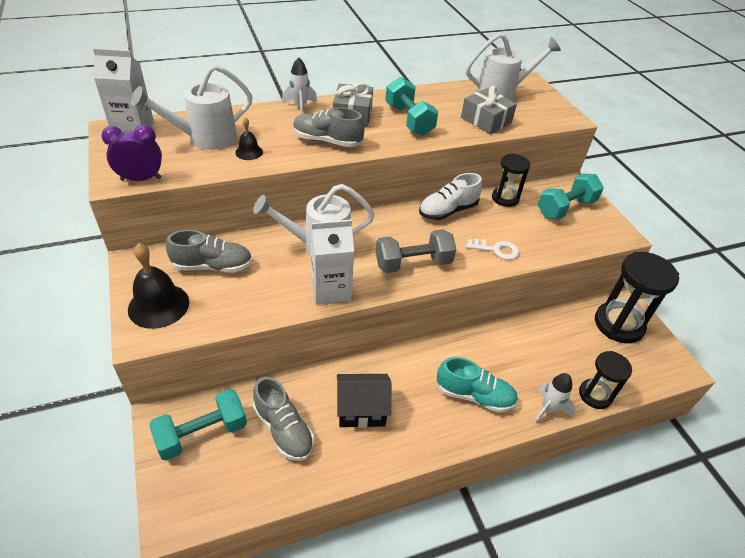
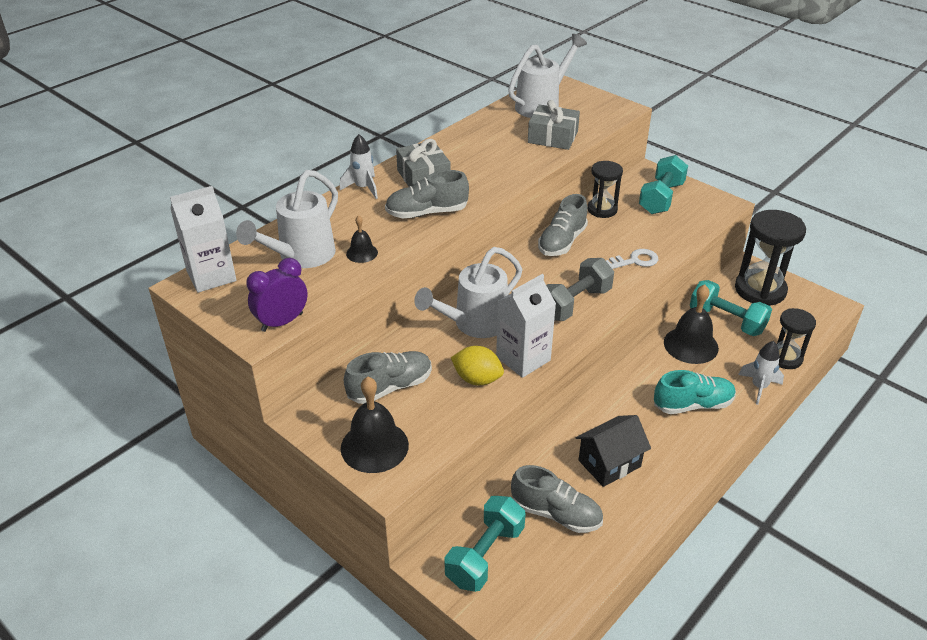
camera: 25 degrees left, 5 degrees down
(280, 289) = (477, 379): none -> yellow lemon
(409, 120) = (483, 163): turquoise dumbbell -> turquoise dumbbell (726, 321)
(448, 211) = (562, 242): white shoe -> grey shoe
(515, 343) = (691, 345): none -> black bell

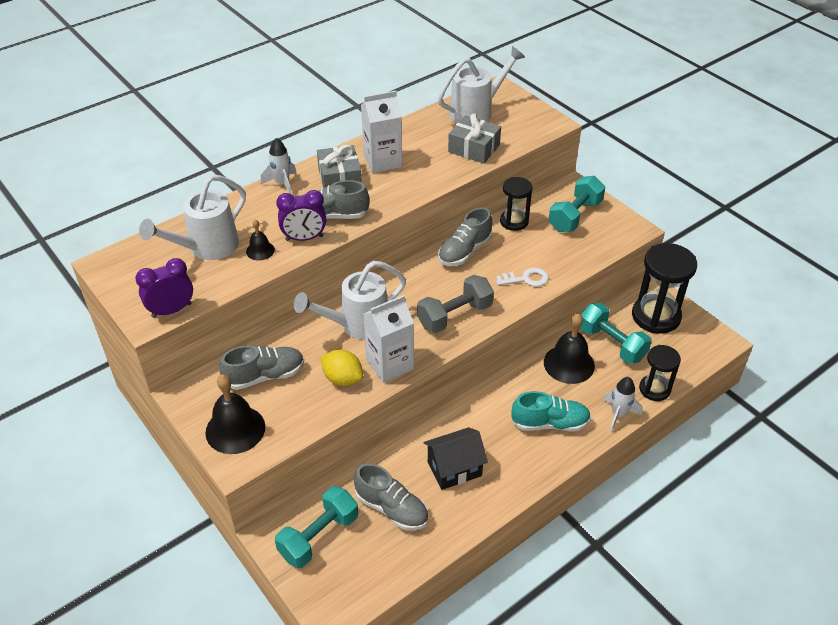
camera: 10 degrees right, 5 degrees up
(211, 276) = (125, 258): white carton -> white carton (382, 161)
(406, 236) = (304, 238): none -> purple clock

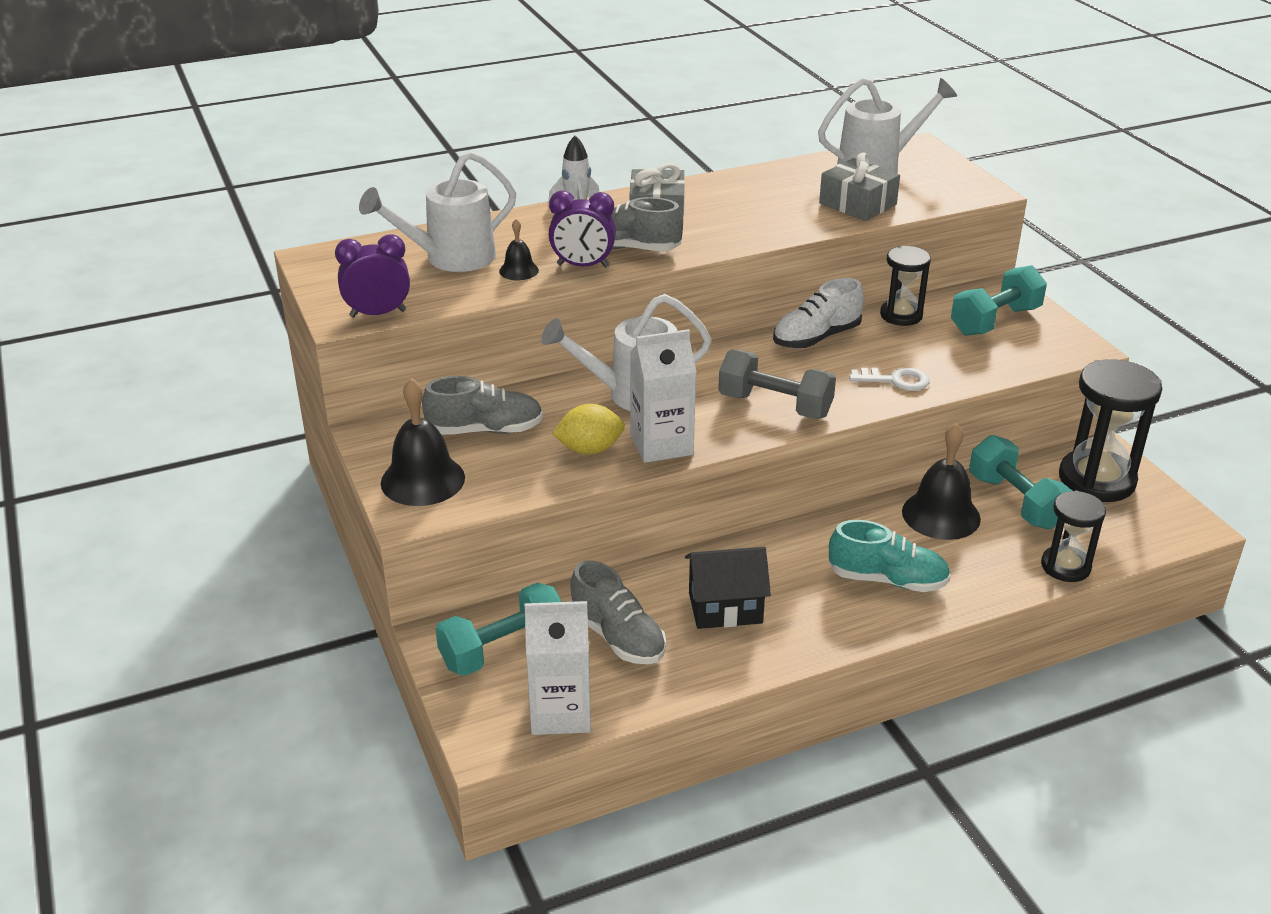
camera: 15 degrees right, 10 degrees down
(343, 379) = (589, 449): yellow lemon -> yellow lemon turned 60 degrees counterclockwise
(382, 161) = (723, 202): white carton -> white carton (560, 712)
(455, 316) = (775, 406): grey dumbbell -> grey dumbbell turned 45 degrees clockwise
(464, 251) = (816, 338): grey shoe -> white shoe
(618, 414) = (997, 587): white rocket -> none

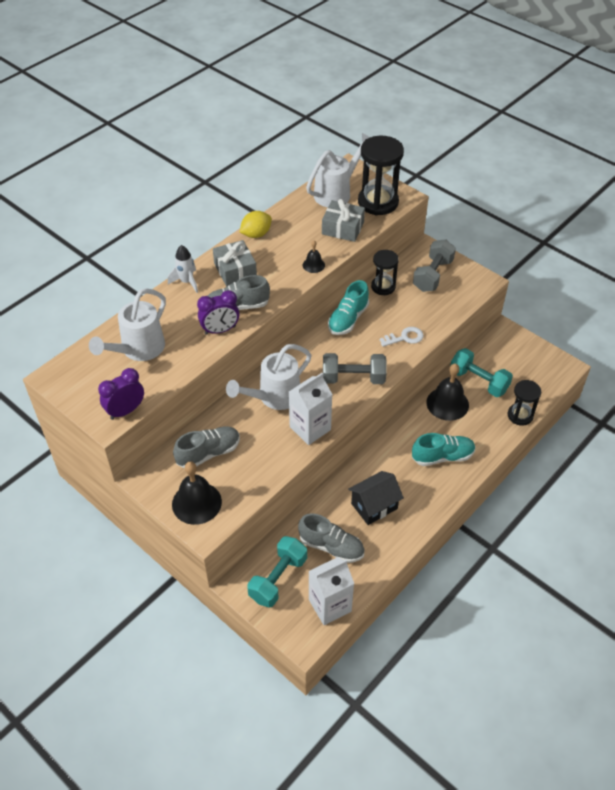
camera: 25 degrees left, 15 degrees up
(518, 270) = (185, 346): black bell -> black bell (313, 265)
(589, 449) = (274, 446): yellow lemon -> yellow lemon (256, 234)
(816, 338) = (348, 319): white shoe -> turquoise shoe
(995, 321) = (432, 275): turquoise dumbbell -> grey dumbbell
(1096, 480) = (509, 352): black hourglass -> black hourglass (378, 202)

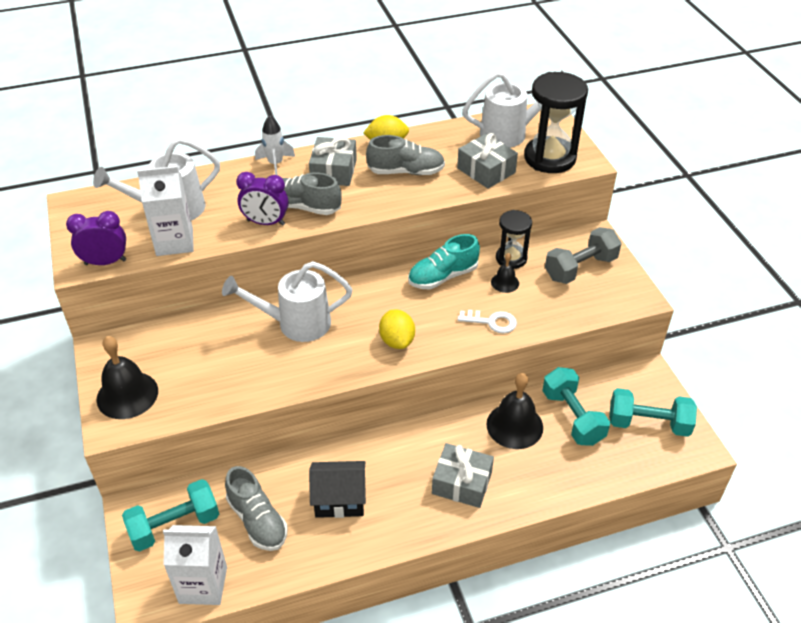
camera: 30 degrees right, 5 degrees down
(208, 453) = (182, 350): grey shoe -> grey shoe (406, 172)
(310, 428) = (305, 372): white carton -> white carton (174, 242)
(313, 265) = (421, 195): black bell -> black bell (505, 282)
(353, 378) = (397, 341): grey dumbbell -> yellow lemon
(442, 456) = (462, 483): turquoise shoe -> grey gift
(520, 415) = (595, 480): black hourglass -> none
(525, 364) = (648, 424): none -> turquoise dumbbell

